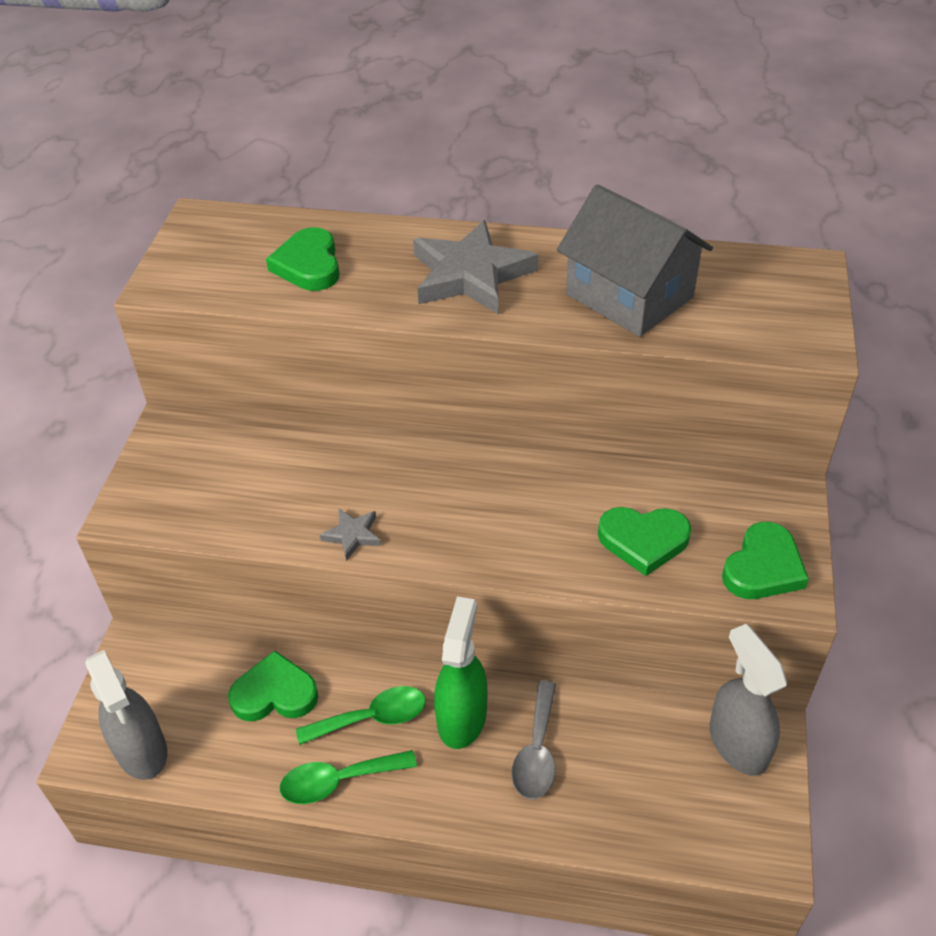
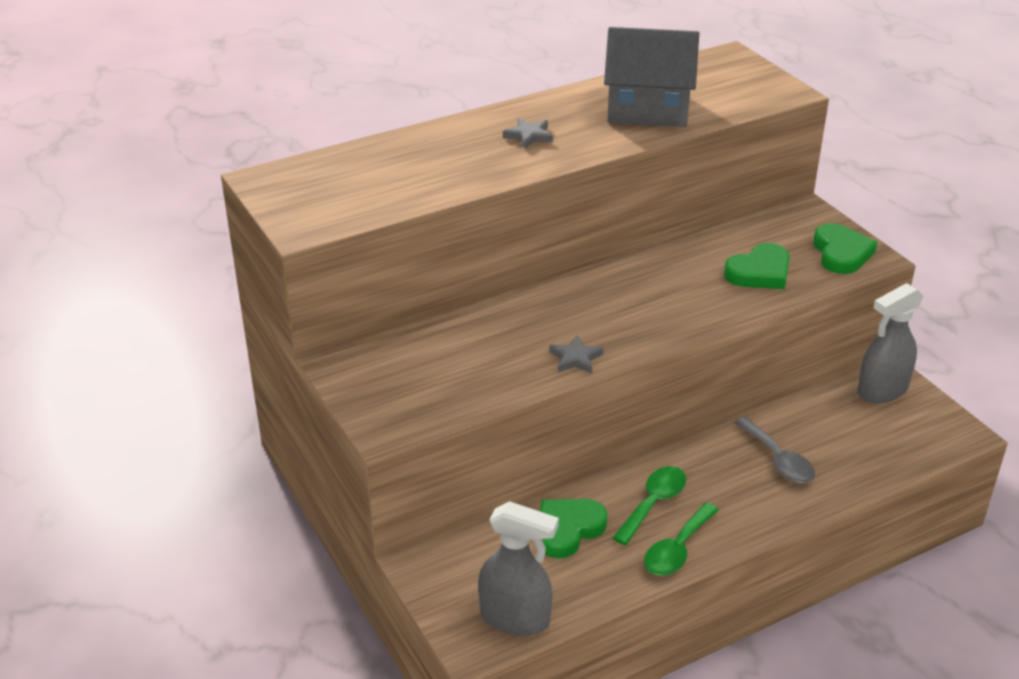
camera: 40 degrees left, 10 degrees down
(308, 265) = (402, 174): green heart -> none
(462, 717) = (710, 469): green spray bottle -> none
(471, 275) = (529, 136): grey star -> grey star, size x0.46
(737, 743) = (882, 390): grey spray bottle -> grey spray bottle turned 60 degrees counterclockwise

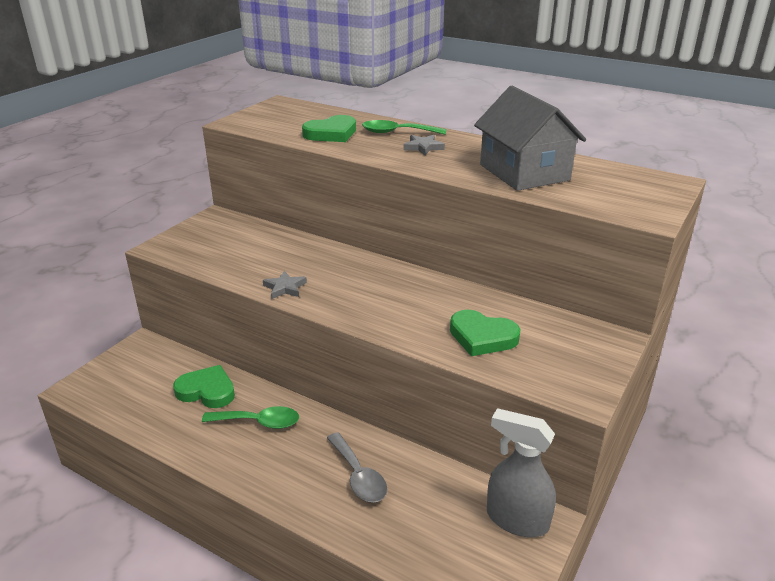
camera: 60 degrees right, 5 degrees down
(515, 618) = (107, 397): grey spray bottle -> none
(677, 549) = (213, 450): green spoon -> green spoon (397, 132)
(778, 460) = (358, 476): grey spoon -> grey spoon turned 60 degrees counterclockwise
(841, 253) = (566, 374): green heart -> green heart (331, 133)

